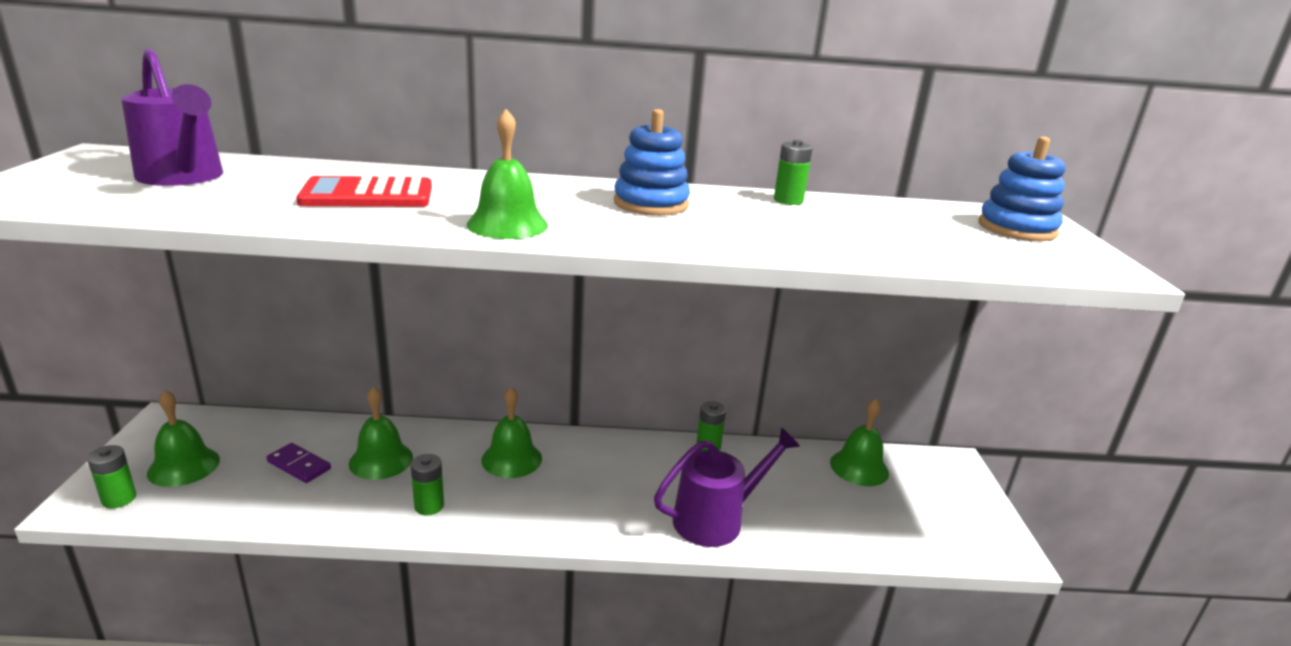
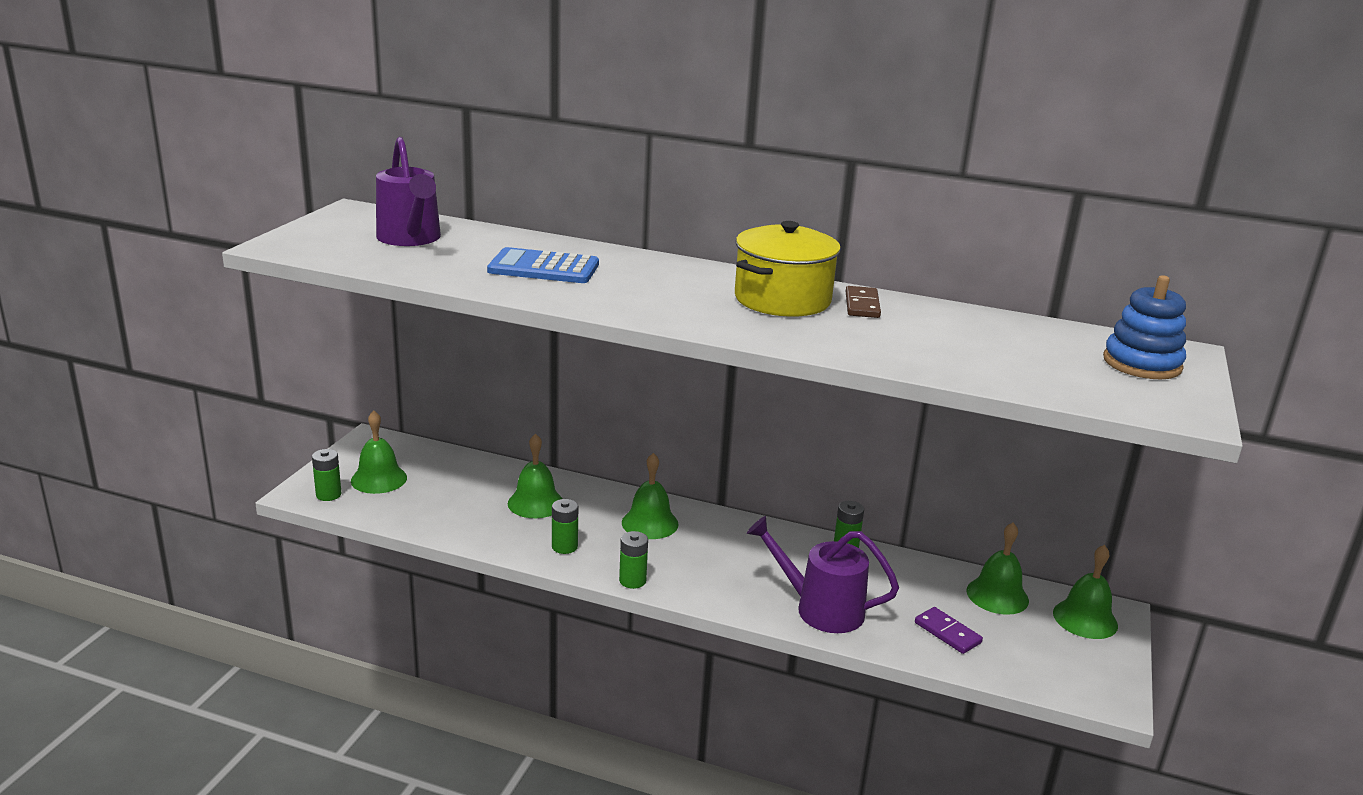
camera: 20 degrees right, 0 degrees up
(299, 465) = (468, 495): purple domino -> purple domino (947, 633)
(367, 195) = (544, 268): red calculator -> blue calculator
(507, 224) = (642, 307): green bell -> green bell (1085, 619)
(651, 204) = (782, 299): blue stacking toy -> yellow pot
(717, 519) = (820, 609): purple watering can -> purple watering can turned 150 degrees counterclockwise
(731, 202) = (862, 305): none -> brown domino
(788, 200) = (922, 309): green battery -> green battery (632, 581)

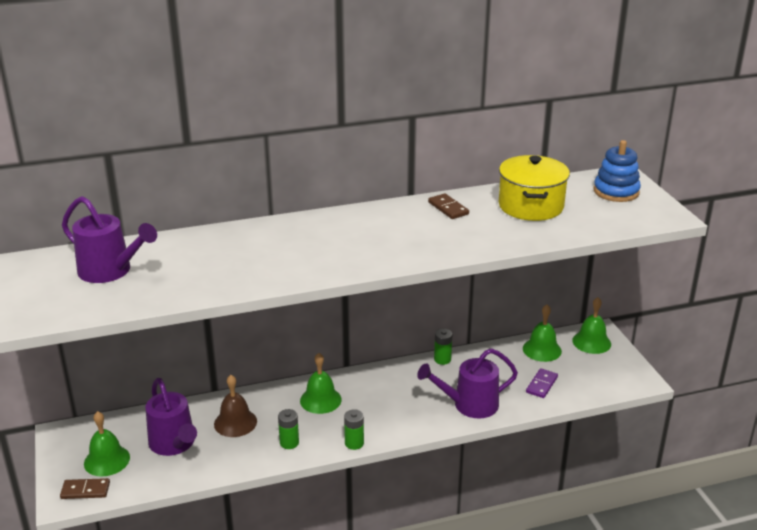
camera: 35 degrees left, 5 degrees up
(328, 495) = (85, 490): green battery -> brown domino
(454, 494) = (174, 444): none -> purple watering can
(535, 503) = (235, 422): green bell -> brown bell
(544, 268) = (237, 258): blue calculator -> none
(782, 299) = (404, 222): yellow pot -> yellow pot (531, 206)
(947, 633) = (541, 385): purple domino -> purple domino turned 75 degrees counterclockwise

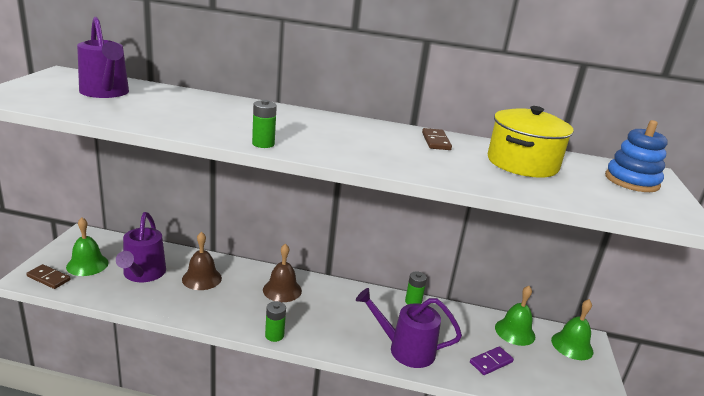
camera: 25 degrees right, 5 degrees down
(289, 443) = (224, 311): green battery -> green battery (263, 144)
(320, 400) = (282, 290): green bell -> brown bell

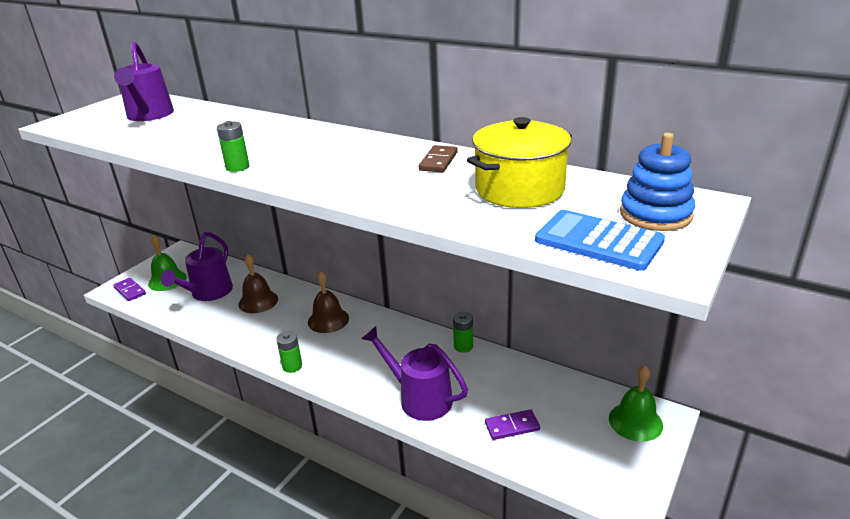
camera: 25 degrees right, 5 degrees up
(48, 278) = (130, 291): brown domino -> purple domino
(515, 331) = (568, 395): green bell -> none
(619, 200) = (598, 241): none -> blue calculator

